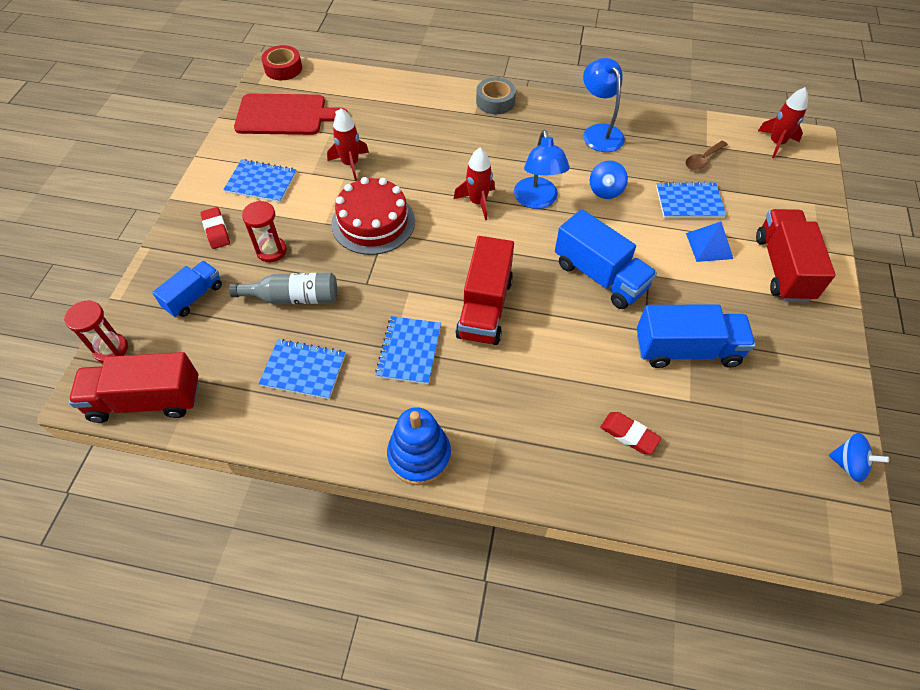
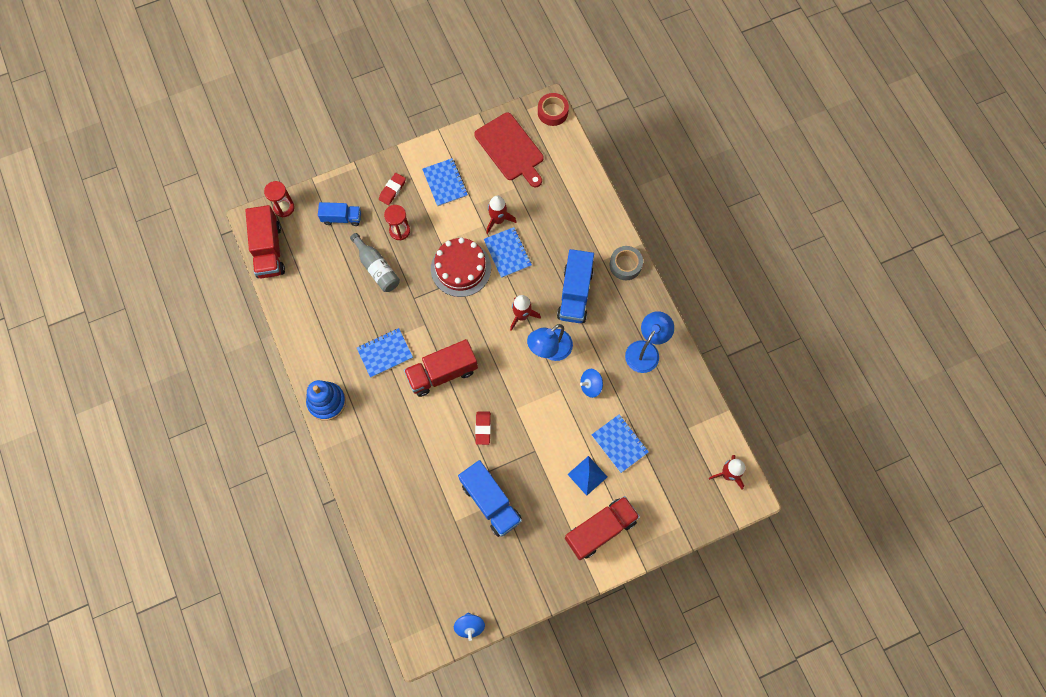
camera: 55 degrees right, 15 degrees up
(146, 400) = (269, 250): red truck -> red truck turned 150 degrees counterclockwise
(303, 370) = (336, 309): blue notebook -> blue notebook (507, 253)
(600, 276) = (513, 423): blue truck -> blue truck (575, 294)
(629, 434) = (410, 499): red eraser -> red eraser (483, 428)
(702, 160) = (669, 432): brown spoon -> none

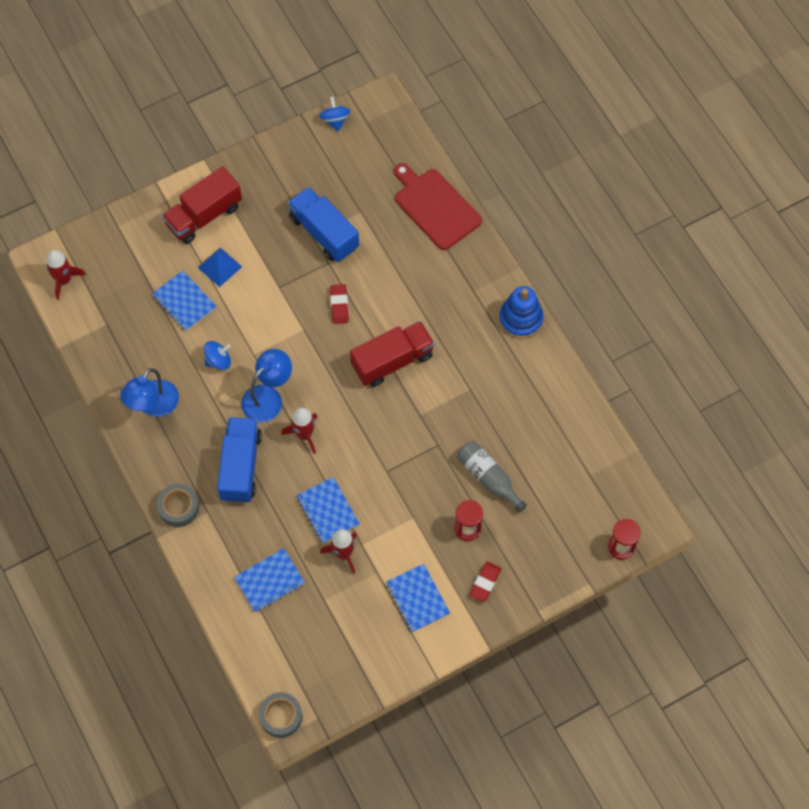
camera: 175 degrees right, 5 degrees down
(269, 250) = (627, 489): red truck -> none
(341, 218) = (544, 539): blue truck -> none
(385, 353) = (462, 378): blue notebook -> blue notebook (269, 581)
(461, 268) = (384, 486): red cake -> none
(510, 149) = (335, 655): red cutting board -> red cutting board (435, 207)
(552, 112) = (281, 716): red tape -> grey tape

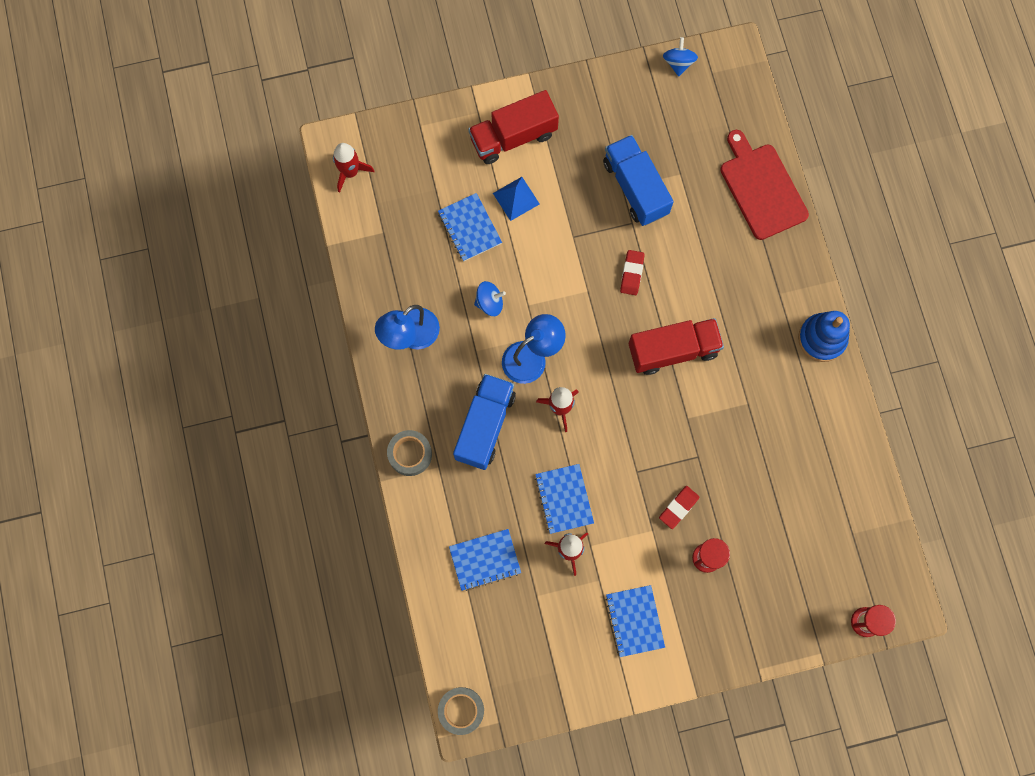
camera: 15 degrees right, 10 degrees up
(485, 583) = (710, 623): red eraser -> red eraser (678, 507)
(488, 478) = (743, 508): grey bottle -> none

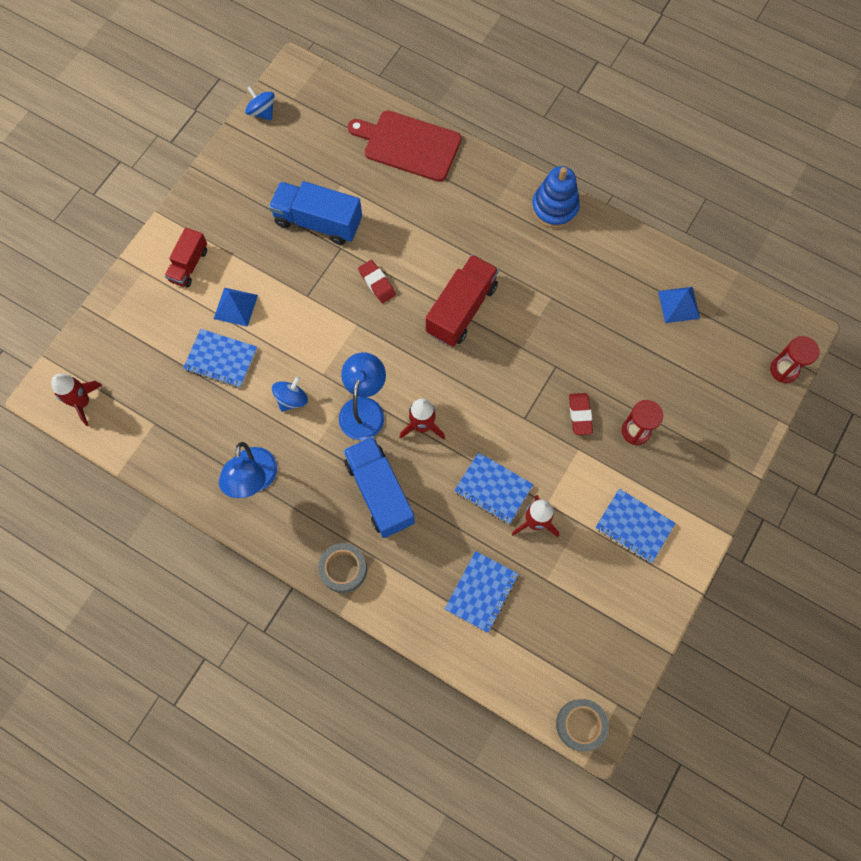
camera: 45 degrees left, 5 degrees down
(513, 137) = (189, 265): red truck -> red truck, size x0.61
(838, 499) = (678, 304): none -> blue pyramid

